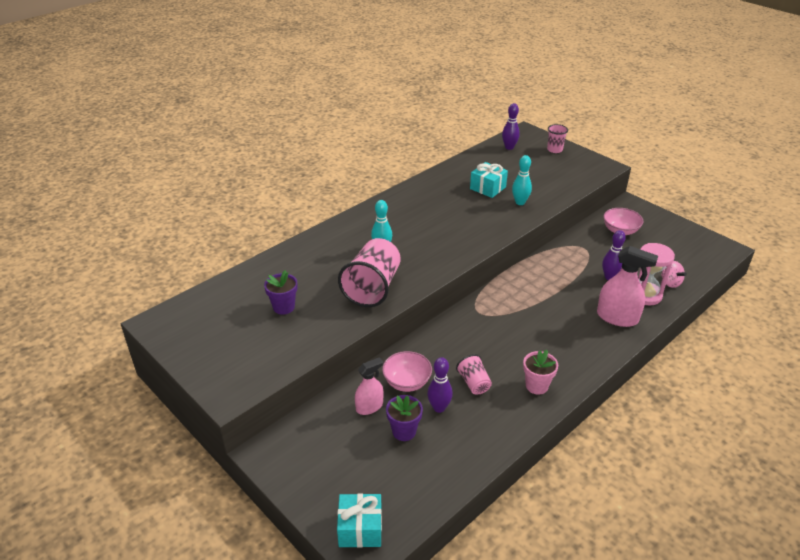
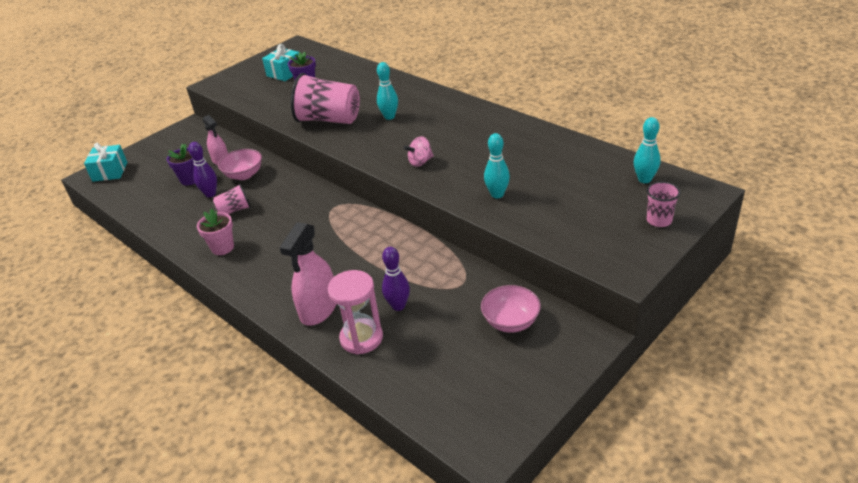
camera: 90 degrees right, 0 degrees up
(487, 188) = (525, 169): turquoise gift -> turquoise gift (285, 73)
(509, 147) = (644, 179): purple bowling pin -> turquoise bowling pin
(670, 282) = (389, 367): pink spinning top -> pink spinning top (420, 162)

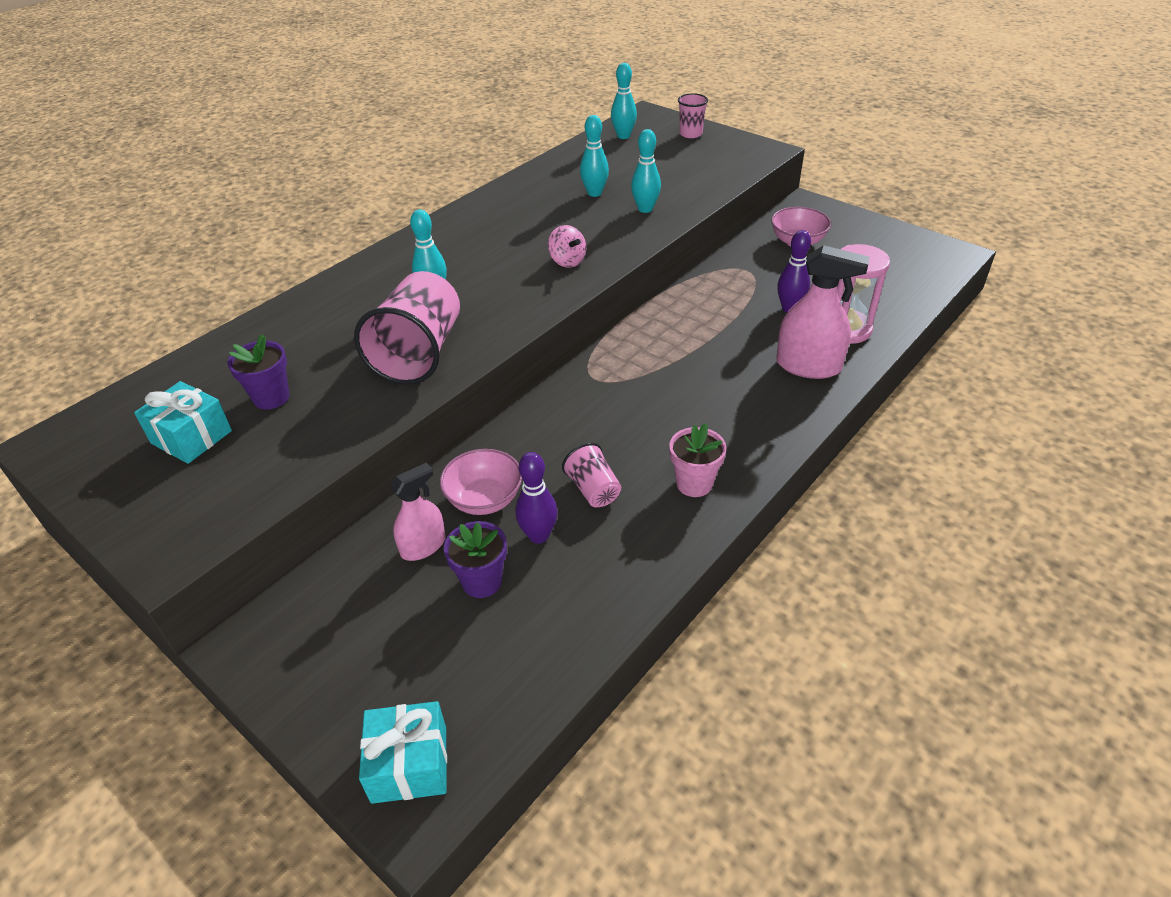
camera: 95 degrees left, 5 degrees up
(525, 168) = (594, 193): none -> turquoise bowling pin

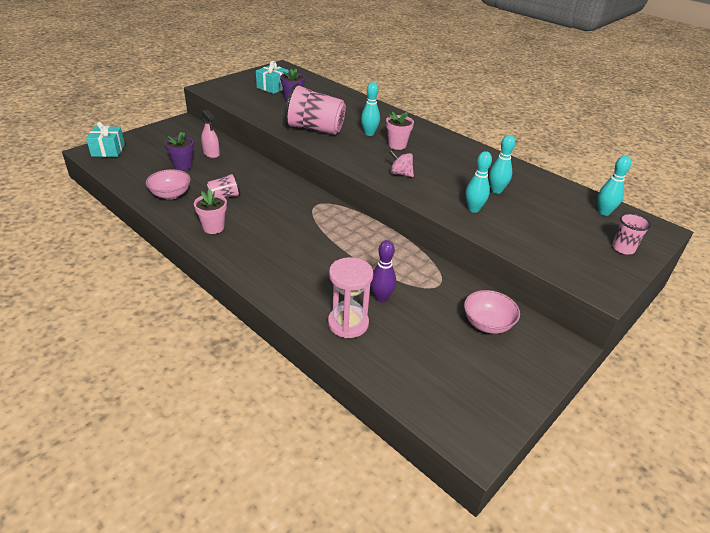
camera: 90 degrees right, 5 degrees down
(475, 266) = (397, 145): none -> pink flower pot
(484, 499) = (233, 168): pink bowl -> pink bowl (171, 195)
(538, 535) = (202, 180): purple bowling pin -> none
(567, 261) = (400, 174): pink spinning top -> pink spinning top turned 60 degrees clockwise
(808, 366) = (306, 292): pink spray bottle -> none

